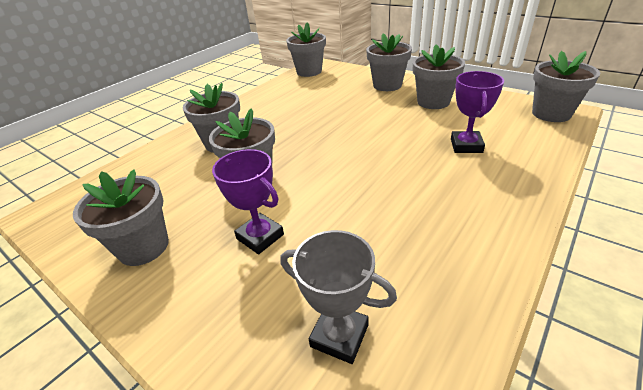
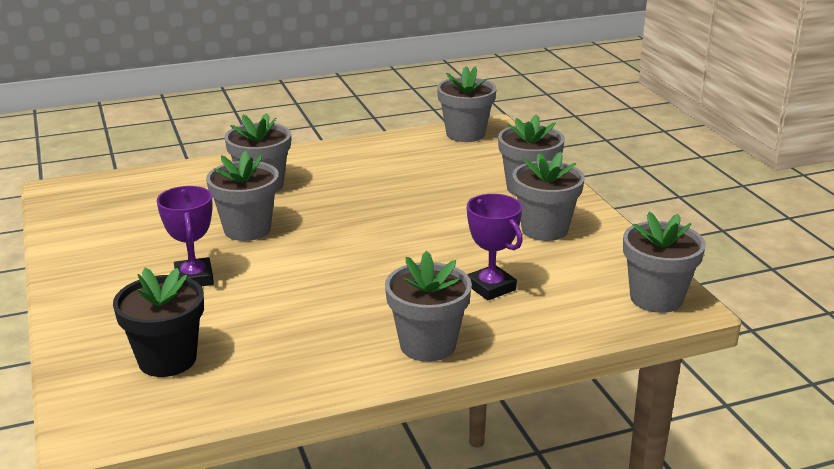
camera: 30 degrees right, 10 degrees down
(143, 247) = (105, 247): grey flower pot -> grey flower pot (427, 345)
(339, 335) = (167, 359): grey trophy -> black flower pot
(466, 146) = (491, 287): purple trophy -> purple trophy turned 75 degrees counterclockwise

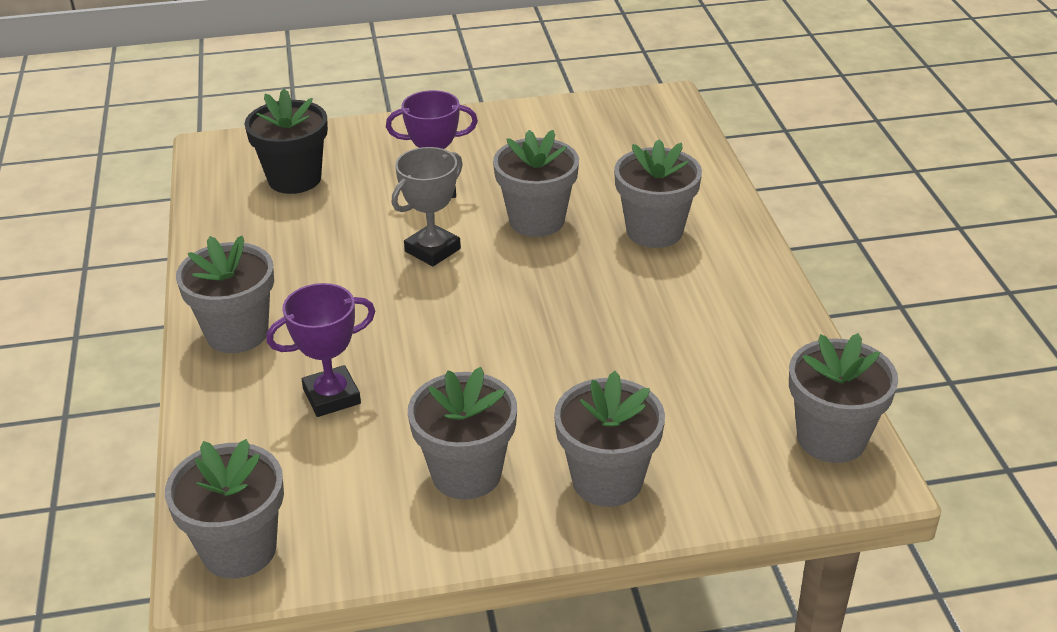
camera: 100 degrees right, 10 degrees up
(292, 269) = (432, 250): none -> grey trophy

